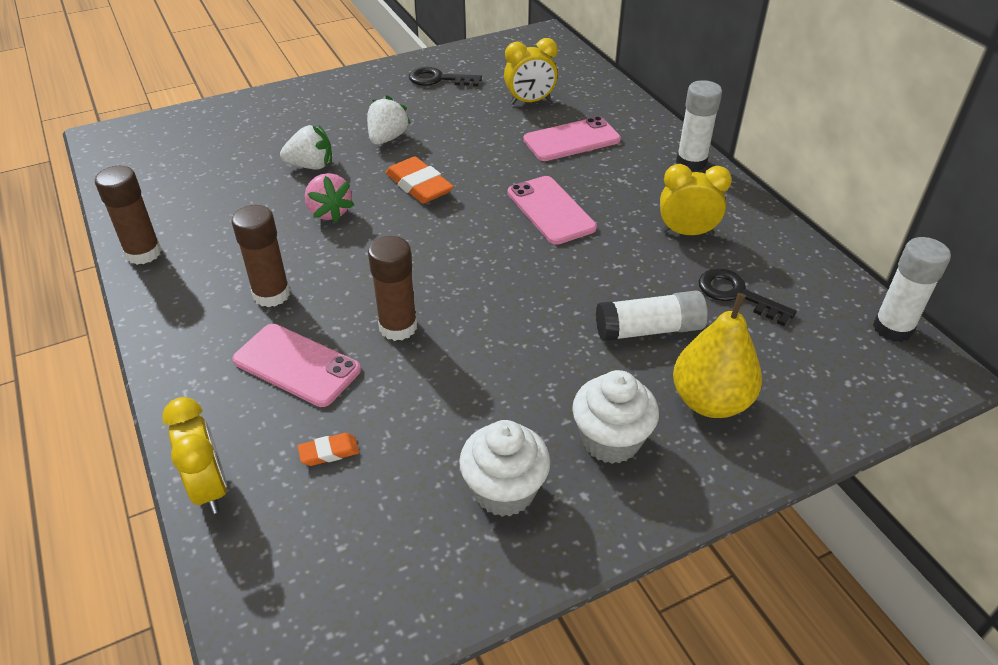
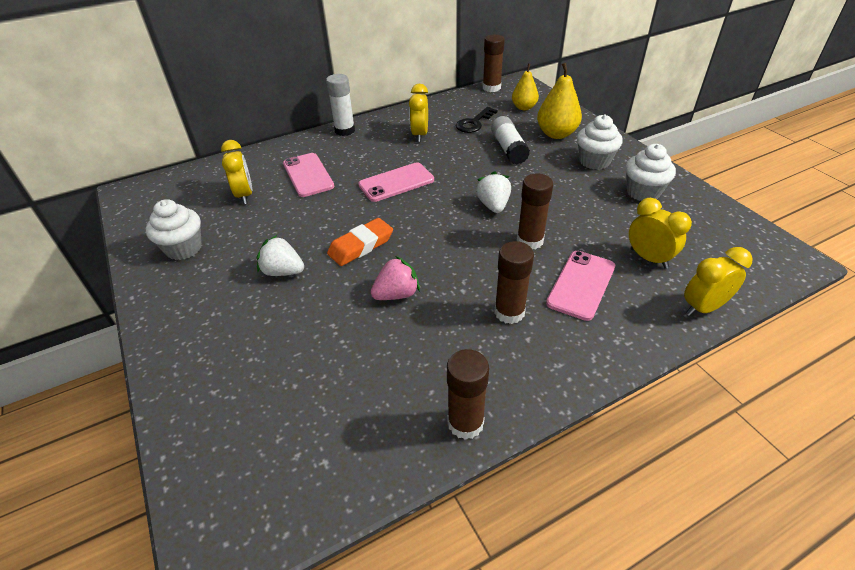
camera: 90 degrees left, 0 degrees up
(311, 166) = (321, 318): white strawberry -> white strawberry (493, 206)
(329, 452) = (648, 258): orange eraser -> yellow clock
(439, 79) = (184, 248): black key -> white cupcake
(814, 367) = (524, 107): none -> yellow pear
(892, 328) = (491, 88): white glue stick -> brown glue stick

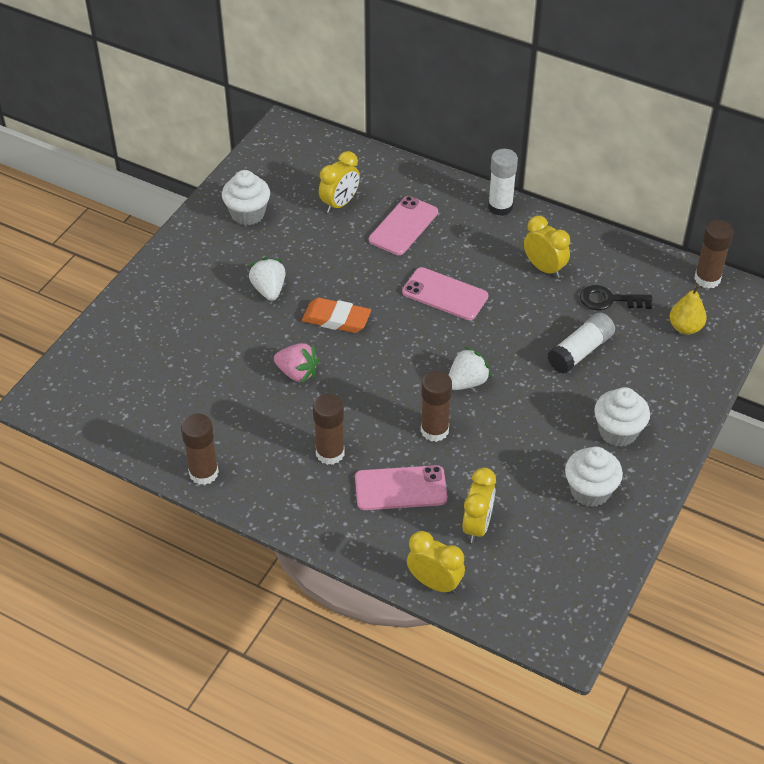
camera: 55 degrees right, 5 degrees up
(420, 135) = (544, 268): yellow clock -> yellow clock turned 75 degrees clockwise
(556, 134) = (649, 379): yellow pear -> none

